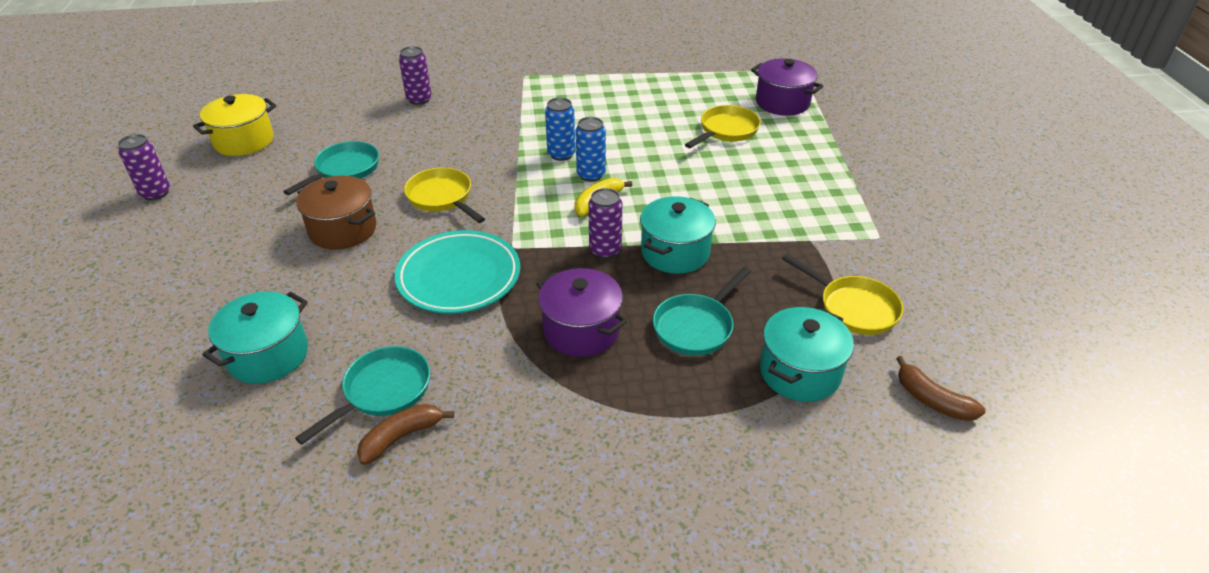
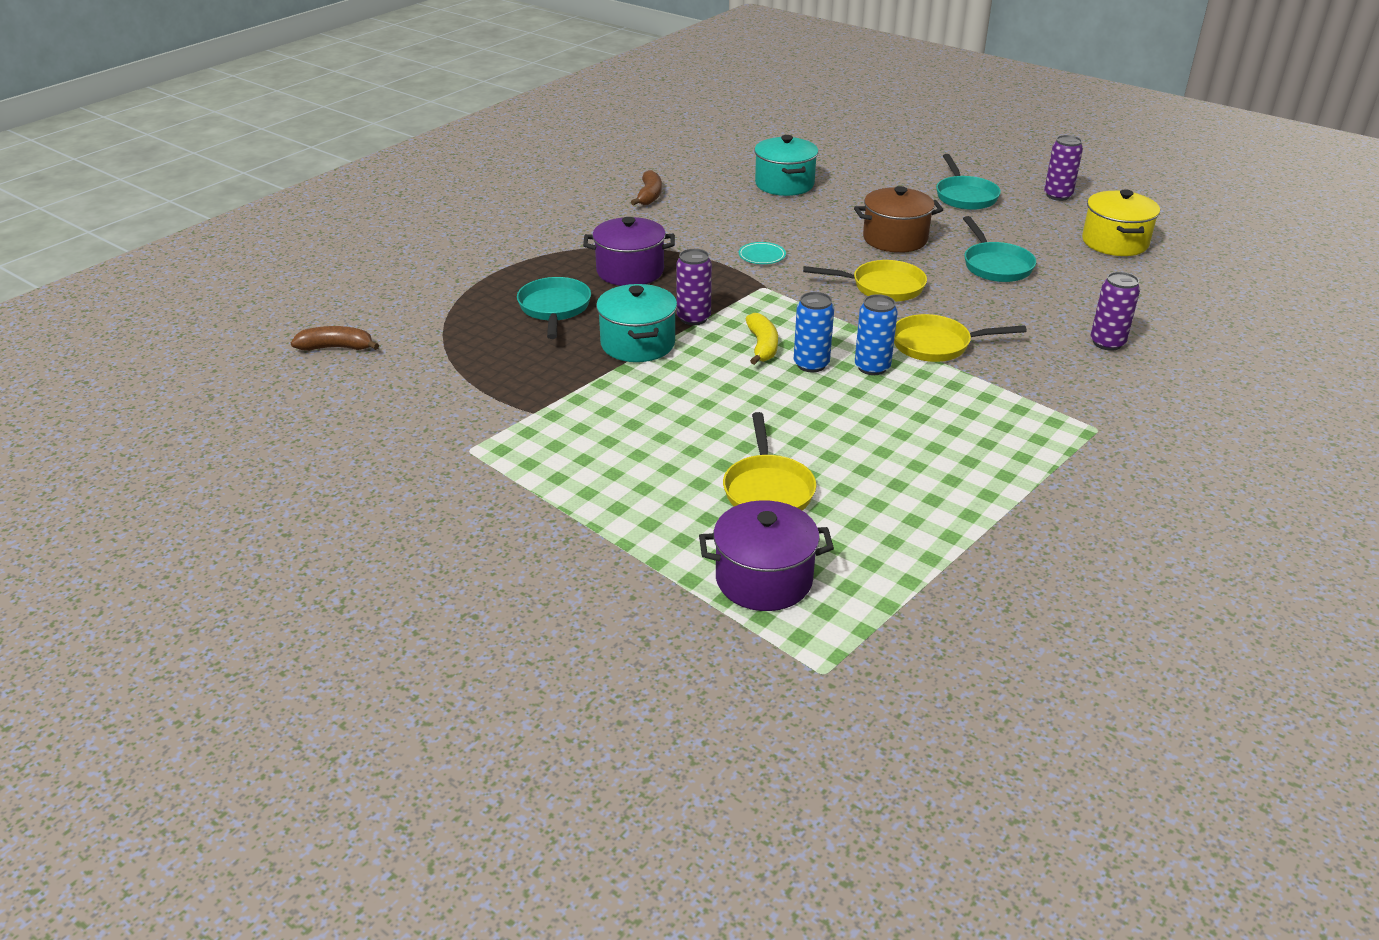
camera: 135 degrees right, 5 degrees down
(383, 391) = (693, 202): turquoise pan -> turquoise pan (965, 196)
(459, 277) = (762, 256): turquoise plate -> turquoise plate, size x0.41
(799, 372) = (449, 319): turquoise pot -> none
(853, 308) = (443, 377): yellow pan -> yellow pan (936, 345)

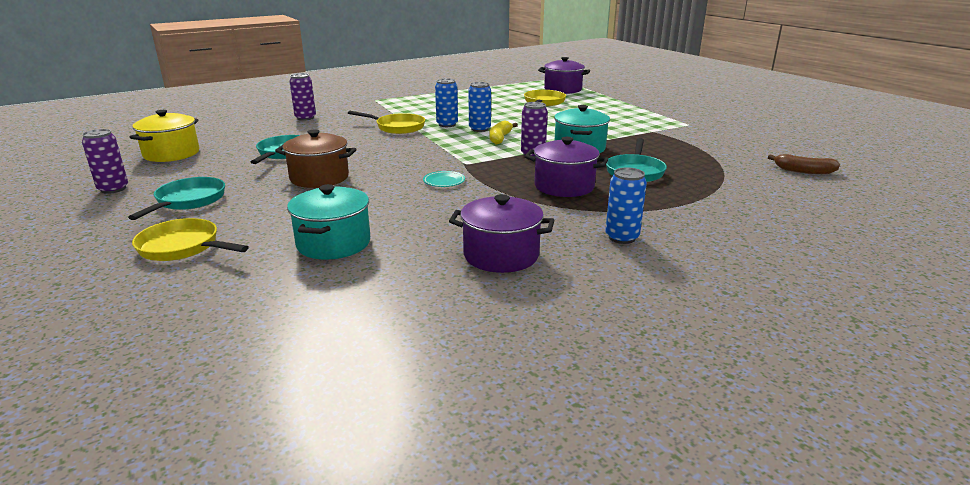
camera: 160 degrees left, 10 degrees down
(558, 224) = (622, 237): none -> blue can
(649, 196) = (501, 255): brown banana -> purple pot
(882, 287) = (382, 153): yellow pan -> yellow pan (183, 247)

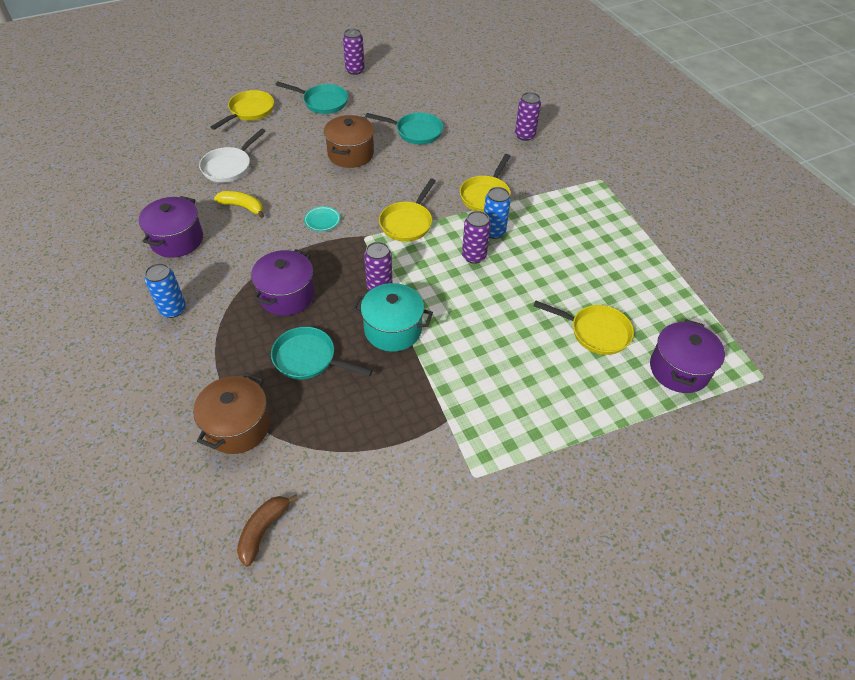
camera: 95 degrees right, 25 degrees up
(171, 154) = (425, 80): yellow pot -> none
(333, 243) = (229, 167): turquoise pot -> white pan
(440, 150) = (407, 223): none -> yellow pan
(479, 129) = (474, 256): blue can -> purple can
(500, 138) = (438, 269): yellow banana -> yellow banana (243, 207)
(731, 189) = (238, 426): none -> brown pot

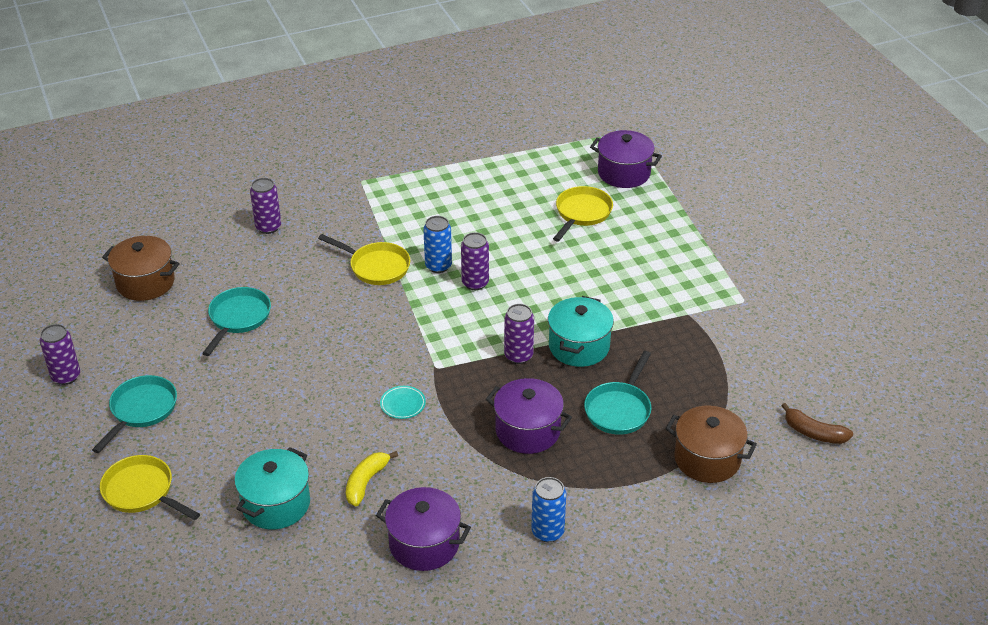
camera: 85 degrees left, 10 degrees down
(229, 167) = (276, 504): white pan -> turquoise pot
(351, 154) = (273, 380): brown pot -> brown pot (145, 282)
(407, 223) = (415, 331): yellow pan -> none

